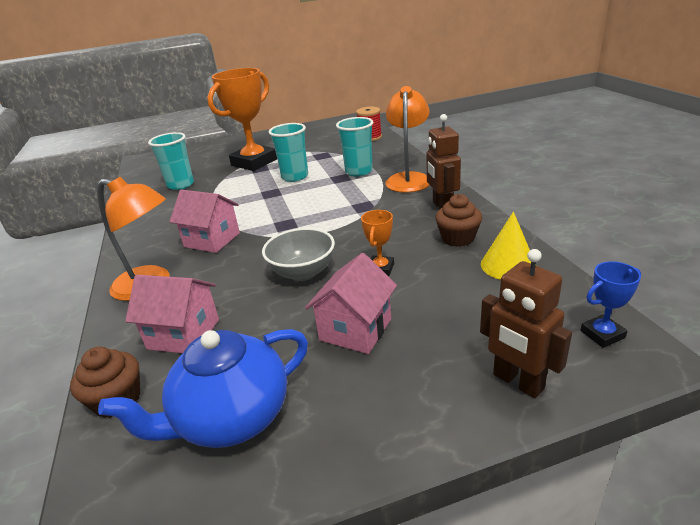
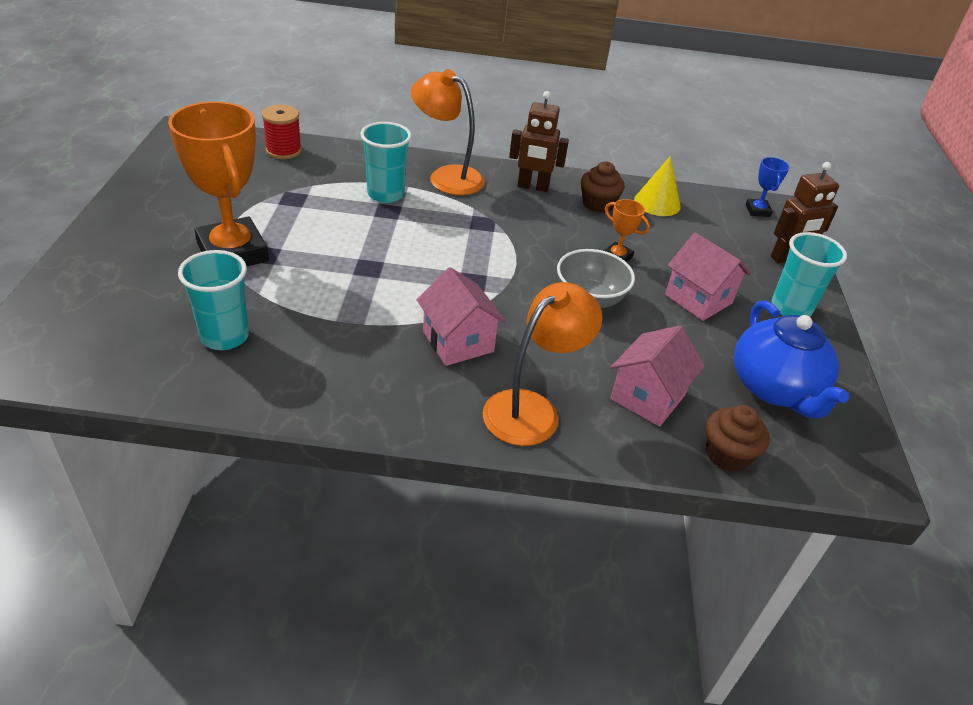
camera: 75 degrees left, 10 degrees up
(212, 240) = (458, 342): pink house -> pink house turned 75 degrees counterclockwise
(295, 177) = (339, 237): turquoise cup -> turquoise cup (790, 308)

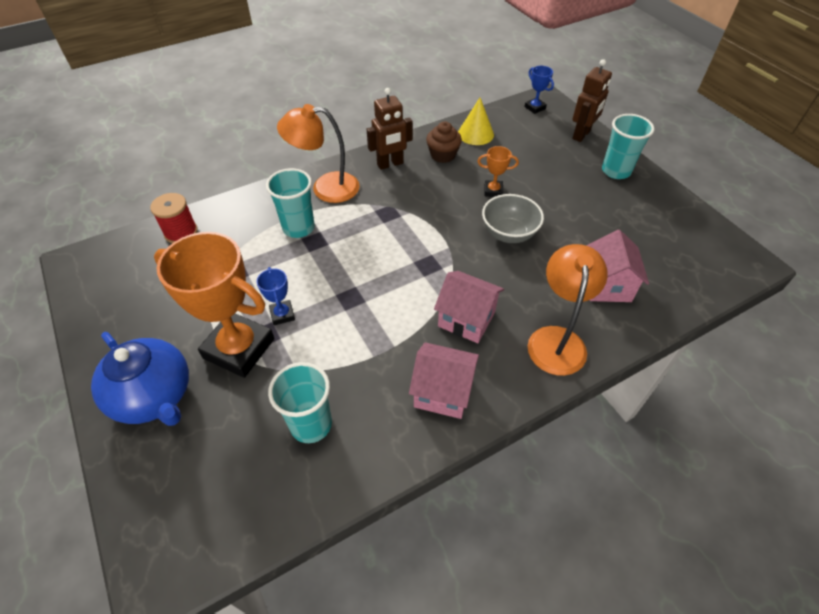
camera: 30 degrees left, 10 degrees up
(295, 248) = (282, 314): none -> blue trophy
(698, 299) = (565, 195): pink house -> pink house (442, 392)
(727, 454) = (679, 296): brown cupcake -> none
(775, 388) = (659, 234): blue teapot -> blue teapot (154, 396)

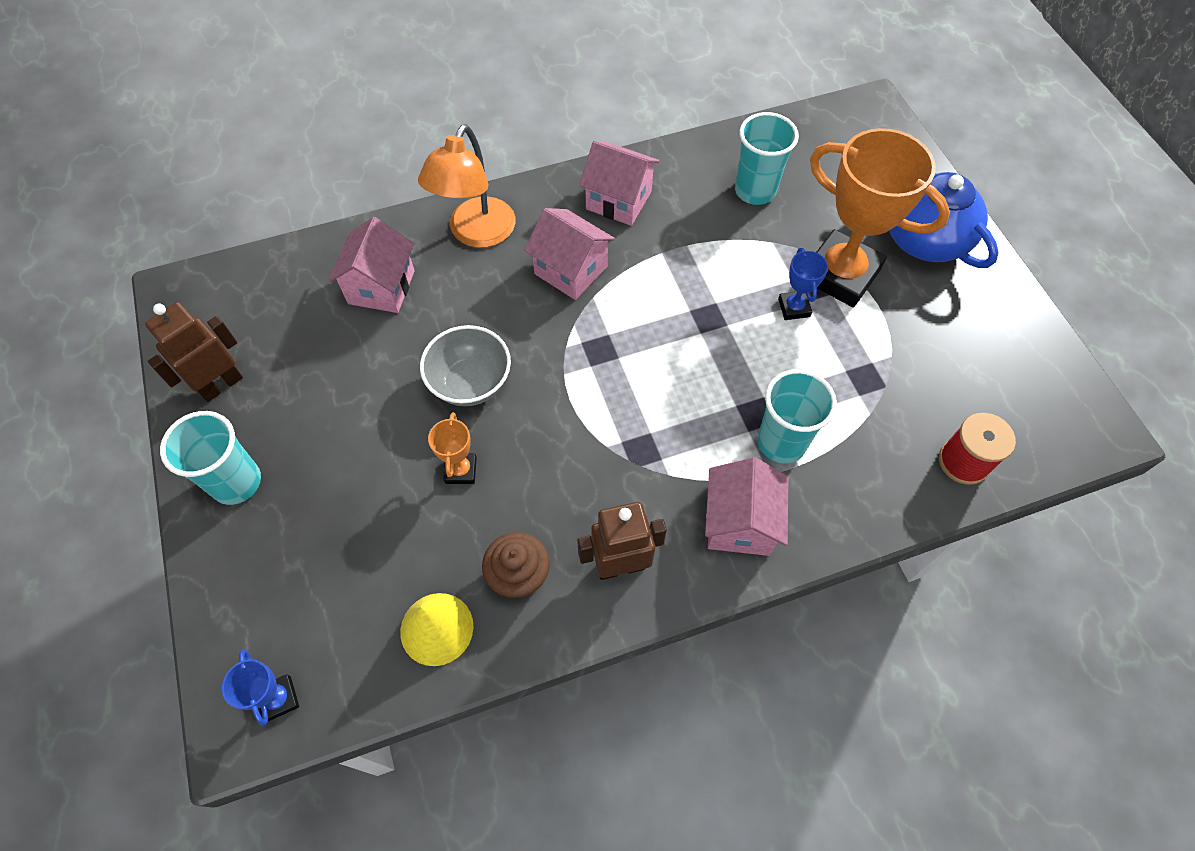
camera: 170 degrees left, 10 degrees up
(325, 188) = (739, 523): orange lamp -> pink house
(493, 191) = (461, 470): orange trophy -> orange trophy turned 75 degrees clockwise
(581, 135) = (235, 589): brown robot -> brown robot (221, 385)

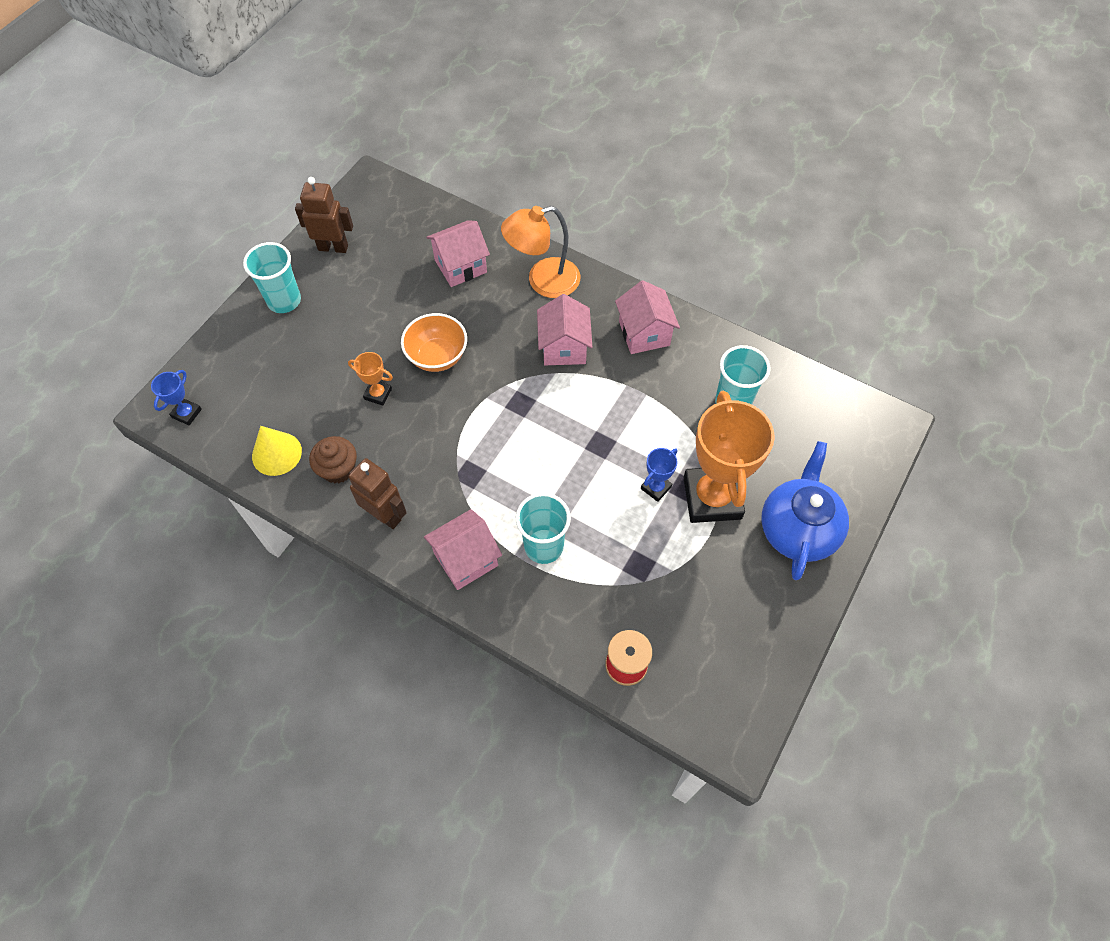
camera: 50 degrees right, 0 degrees up
(461, 470) = (378, 394): orange trophy -> orange trophy turned 60 degrees clockwise
(470, 383) = (437, 356): grey bowl -> orange bowl

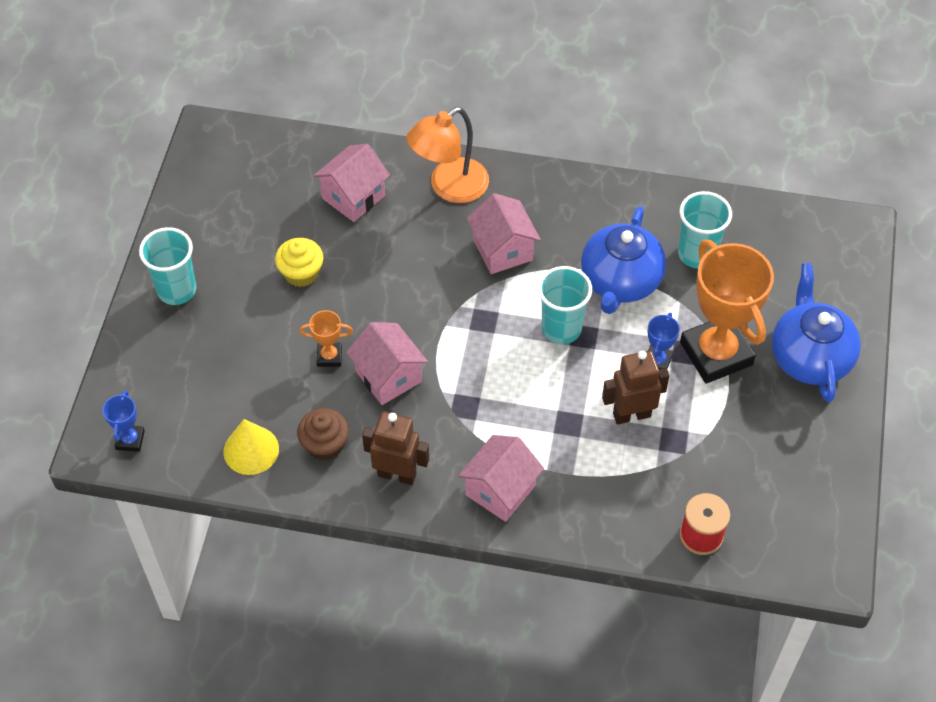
camera: 20 degrees left, 5 degrees down
(333, 247) = (202, 217): brown robot -> brown robot (631, 414)
(388, 317) = (301, 273): none -> yellow cupcake
(437, 356) = (374, 299): orange bowl -> none
(543, 546) = (572, 452): turquoise cup -> turquoise cup (561, 328)
(644, 333) = (579, 211): pink house -> pink house (388, 376)
(653, 406) = (620, 282): none -> blue teapot

